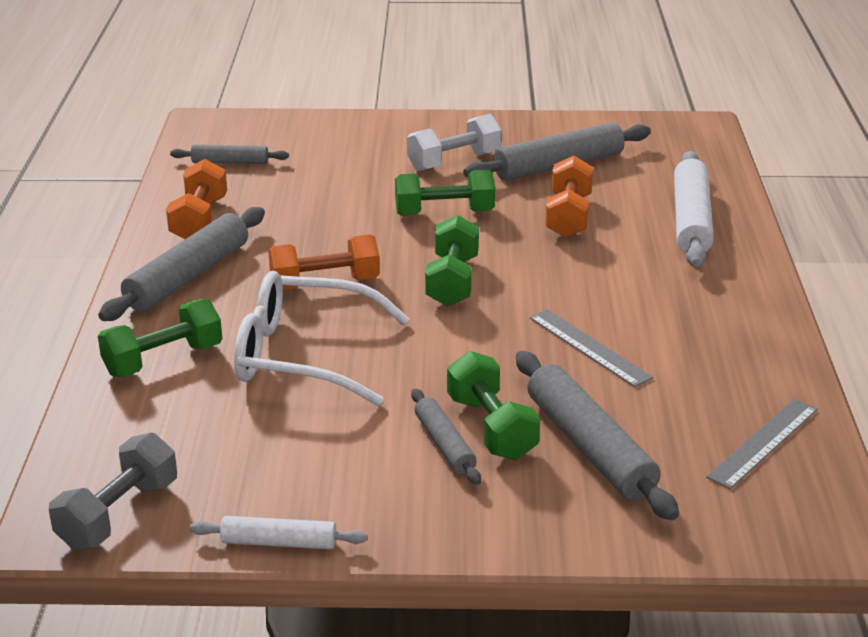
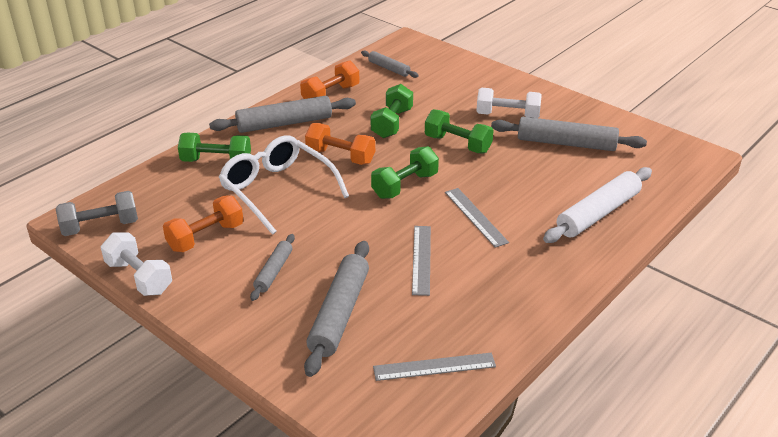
camera: 40 degrees right, 5 degrees up
(279, 542) = (139, 277): white rolling pin -> white dumbbell
(491, 428) = (307, 275): green dumbbell -> green dumbbell (392, 123)
(568, 216) = (525, 177): orange dumbbell -> orange dumbbell (206, 237)
(578, 278) = (475, 217): none -> grey ruler

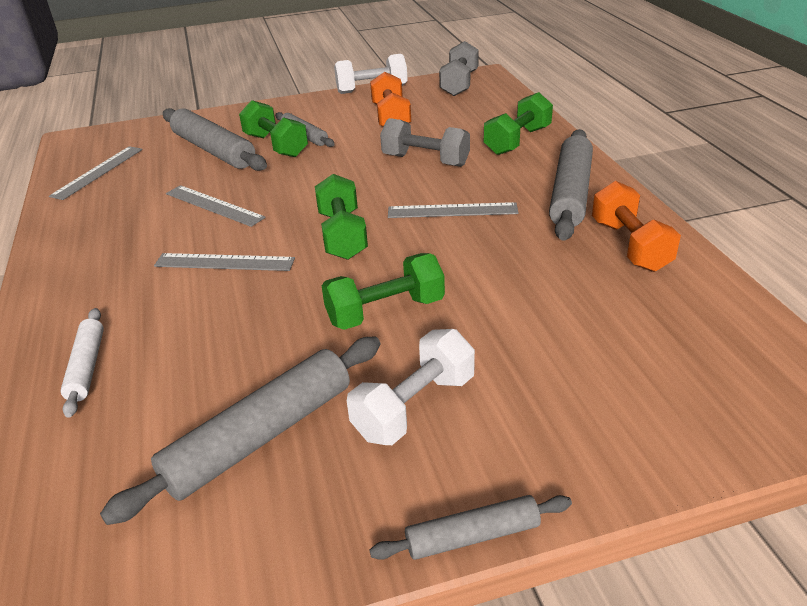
camera: 125 degrees right, 0 degrees up
(277, 190) = (425, 161): white glasses -> grey dumbbell
(340, 157) = (452, 211): orange dumbbell -> grey ruler
(389, 69) = (698, 331): grey rolling pin -> grey rolling pin (472, 535)
(392, 123) = (499, 273): green dumbbell -> green dumbbell (276, 145)
(598, 213) = (87, 367): white rolling pin -> white rolling pin, size x0.56

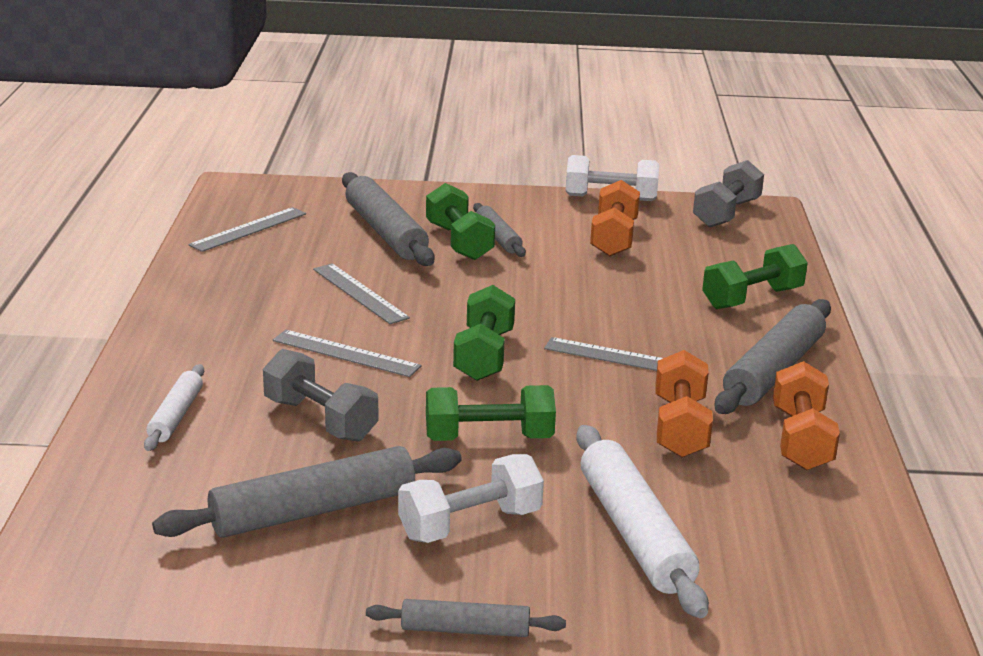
camera: 15 degrees right, 10 degrees down
(425, 161) = (625, 297): grey dumbbell -> grey dumbbell (320, 420)
(533, 259) = (680, 427): none -> orange dumbbell
(560, 372) = (634, 533): none -> white rolling pin

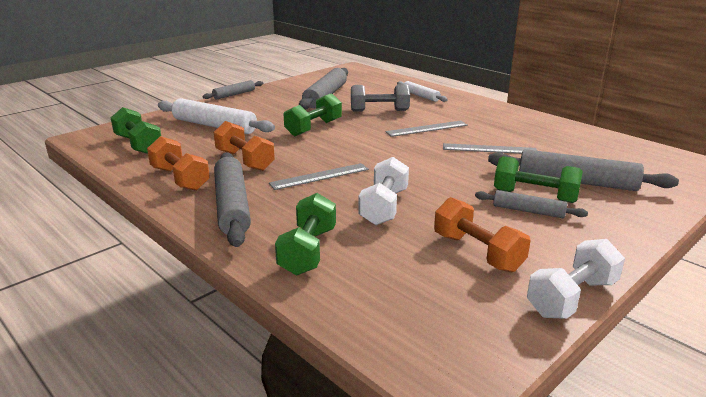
camera: 135 degrees right, 0 degrees up
(249, 229) = (617, 151): grey ruler -> none
(470, 524) = (273, 109): white dumbbell -> white dumbbell (384, 207)
(484, 355) = (378, 150): green dumbbell -> green dumbbell (138, 145)
(726, 213) = (467, 345): grey dumbbell -> none

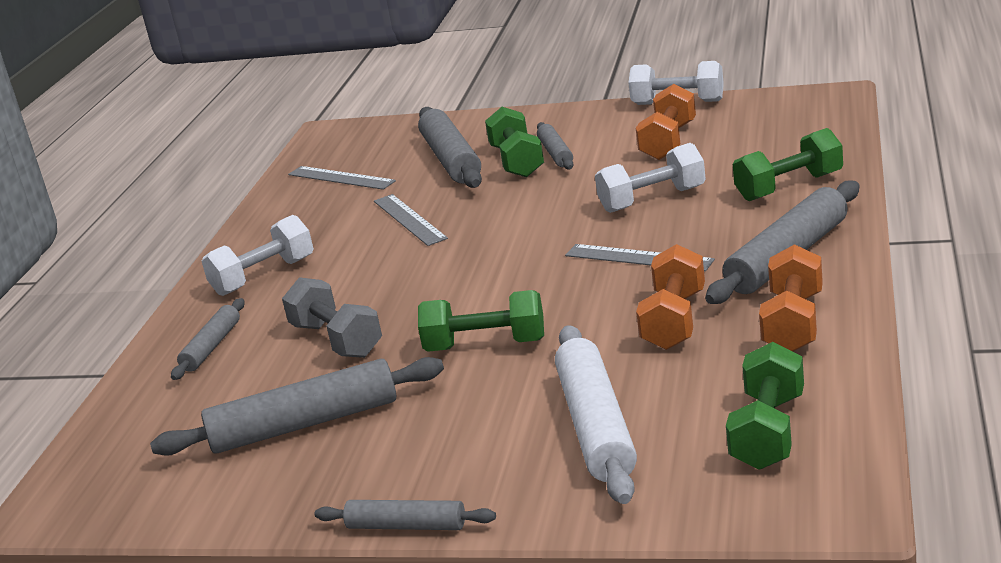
camera: 120 degrees left, 0 degrees up
(420, 96) = (212, 347): white rolling pin -> grey rolling pin
(427, 128) = (379, 277): grey ruler -> grey ruler (341, 178)
(476, 113) = (264, 276): none -> white dumbbell

